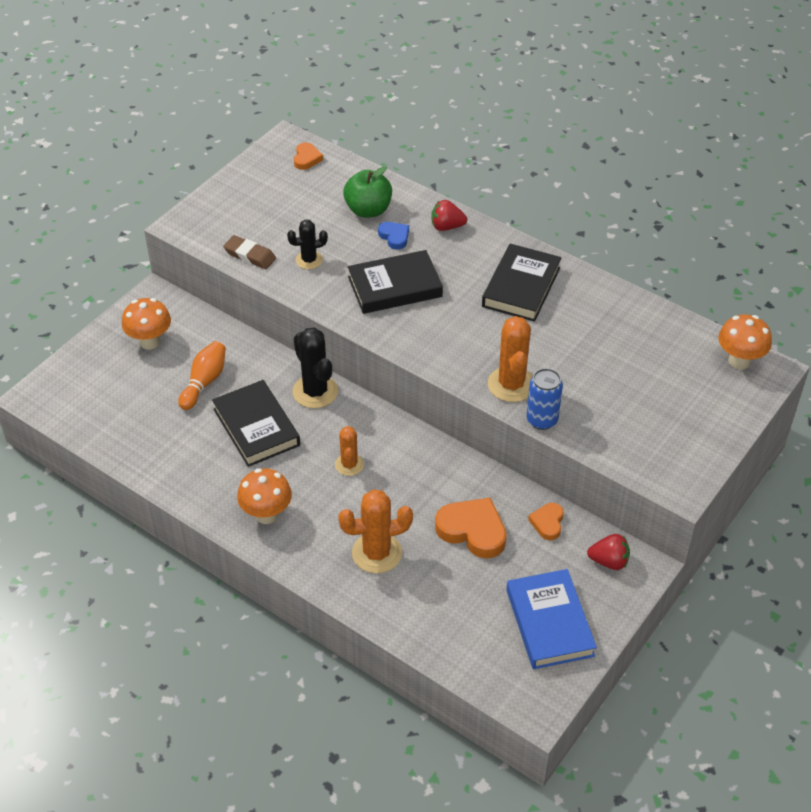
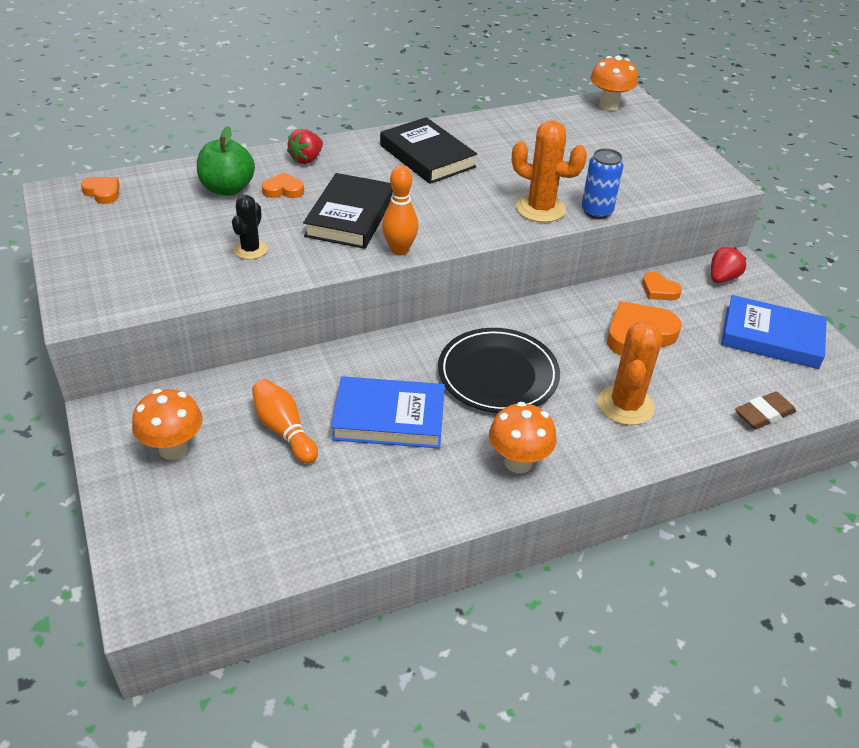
camera: 60 degrees left, 5 degrees down
(250, 255) = (194, 284): brown eraser -> brown eraser (764, 414)
(256, 427) = (389, 418): black book -> blue book
(315, 391) = (380, 355): black cactus -> none
(349, 464) = (498, 374): orange cactus -> black plate
(378, 332) = (399, 250): none -> orange bowling pin
(394, 237) = (283, 190): blue heart -> orange heart

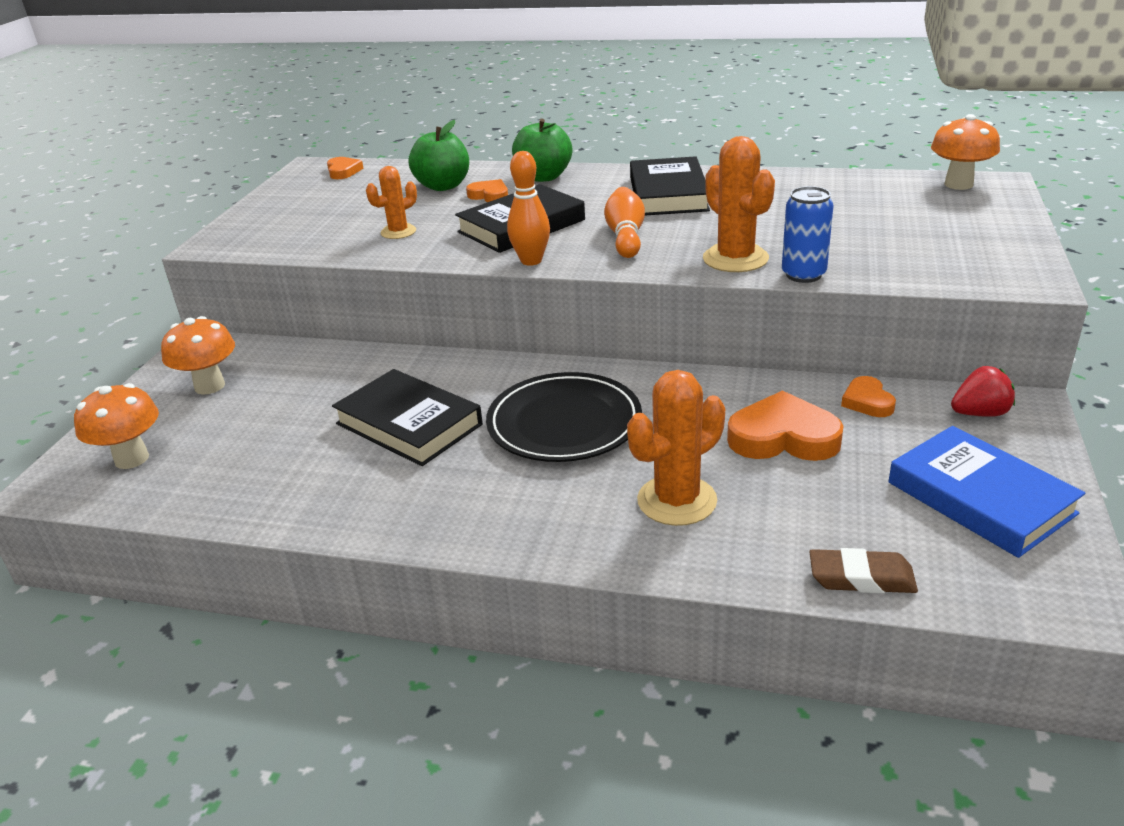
camera: 40 degrees right, 10 degrees down
(250, 250) = (398, 232): black cactus -> orange cactus
(284, 430) = (308, 402): orange bowling pin -> orange bowling pin (625, 236)
(307, 159) = (544, 177): red strawberry -> green apple
(389, 418) = (409, 424): blue book -> black book
(518, 462) = (484, 509): orange mushroom -> orange mushroom (131, 459)

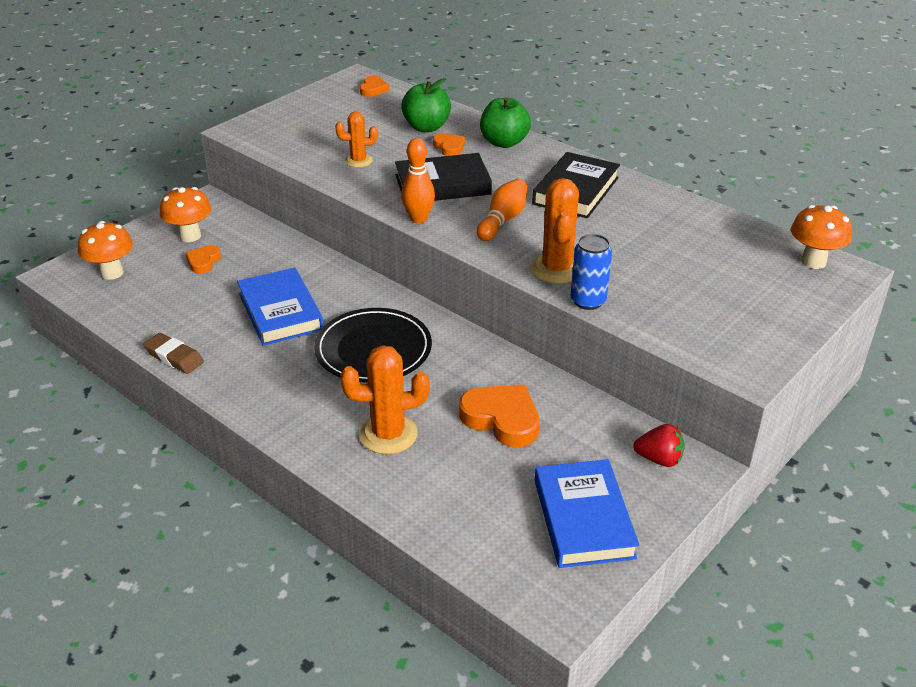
camera: 25 degrees right, 5 degrees up
(409, 424) = (280, 311): black book -> blue book
(861, 578) = (446, 534): brown eraser -> brown eraser (174, 357)
(867, 401) = (589, 417): orange heart -> orange heart (203, 262)

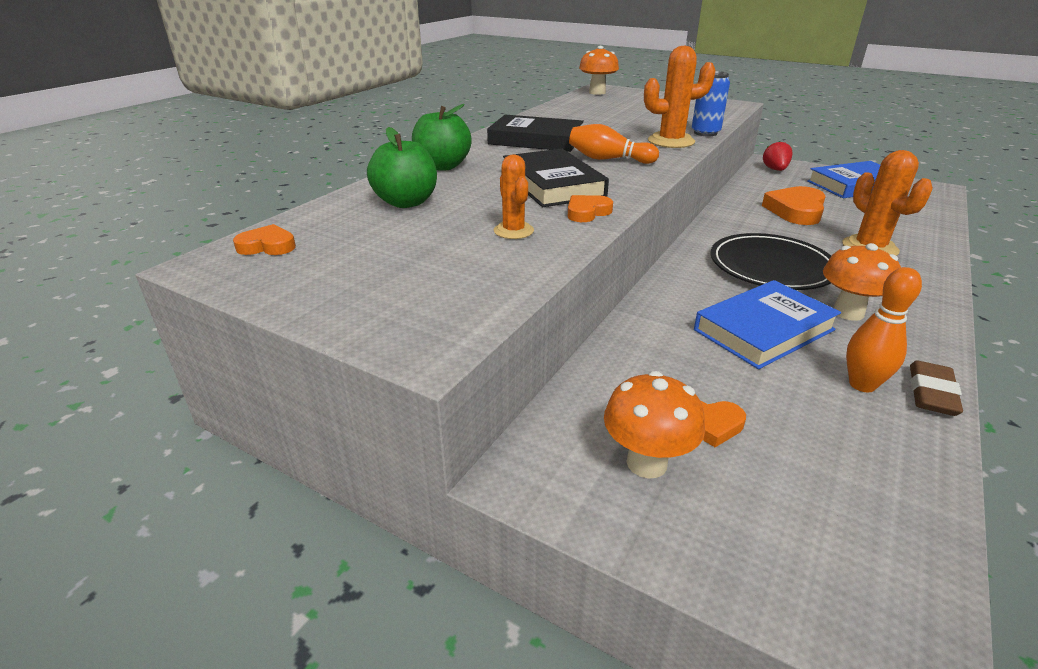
camera: 100 degrees left, 5 degrees down
(112, 273) = (827, 542): orange mushroom -> orange mushroom (848, 312)
(418, 219) = (633, 189): orange bowling pin -> orange bowling pin (862, 384)
(449, 147) = (461, 188): orange heart -> orange heart (587, 212)

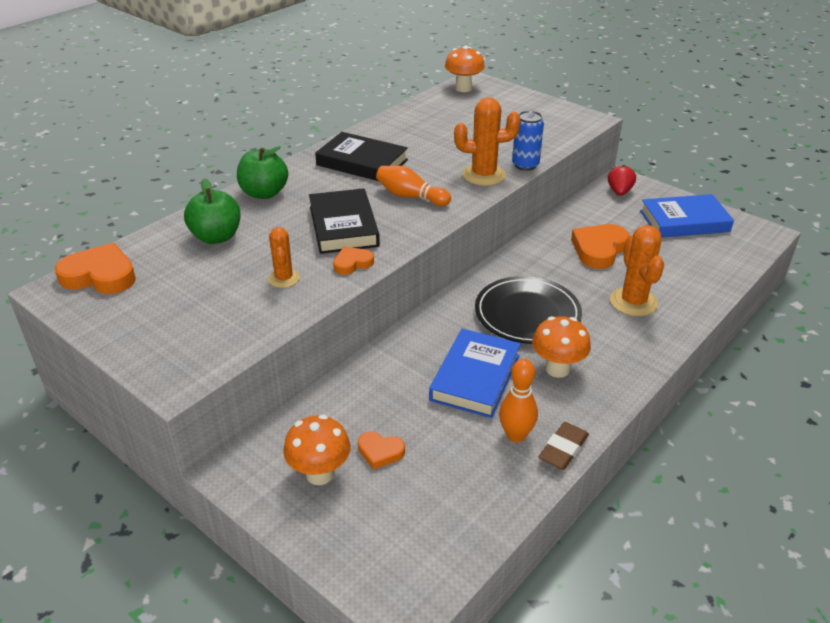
camera: 10 degrees right, 5 degrees up
(267, 246) = (100, 275): orange heart -> orange heart, size x1.81
(764, 330) = (475, 377): blue book -> blue book turned 45 degrees counterclockwise

